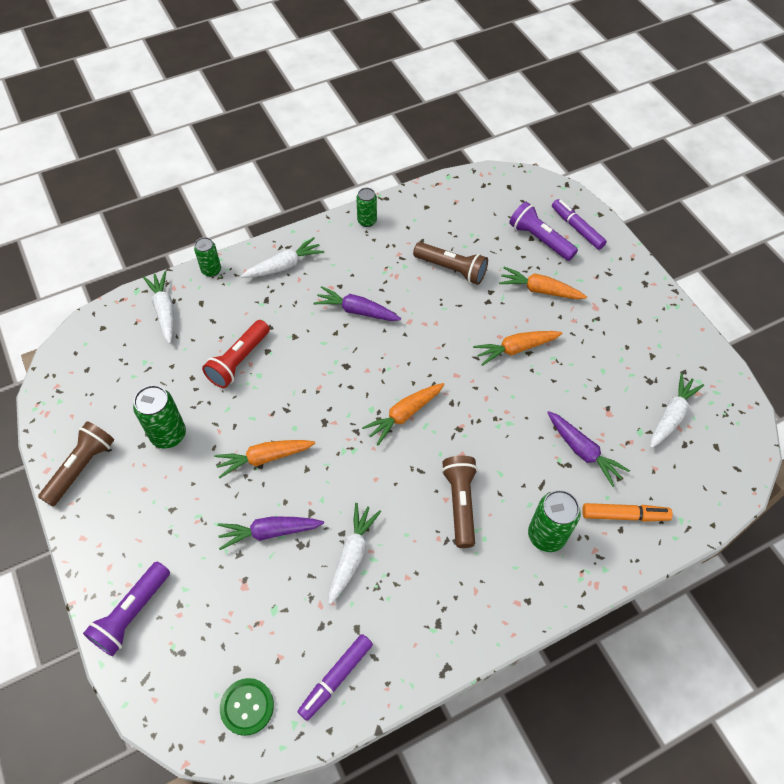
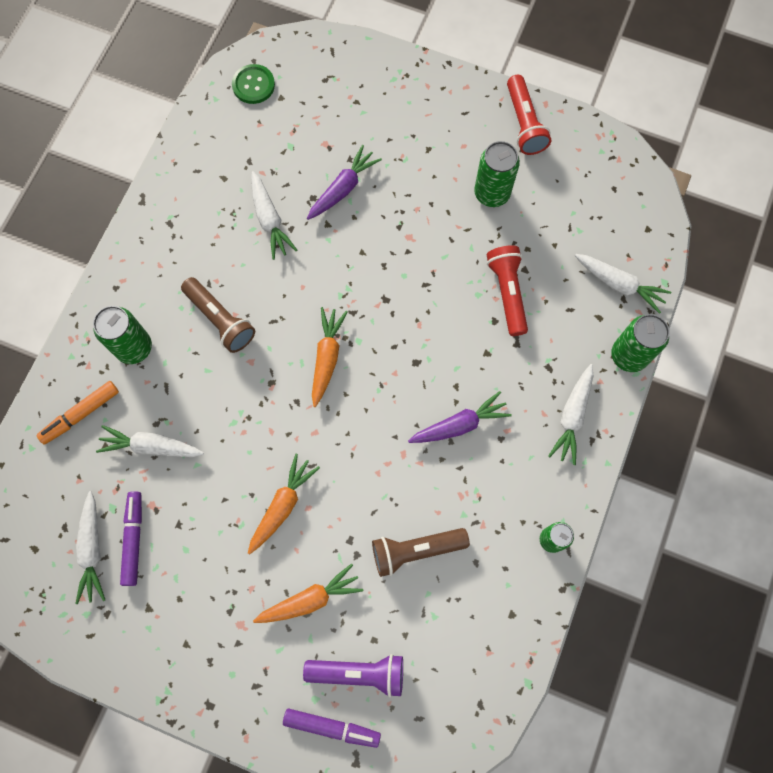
camera: 140 degrees right, 15 degrees up
(81, 468) = (524, 123): brown flashlight -> red flashlight
(132, 613) = (380, 74): purple flashlight -> none
(211, 270) = (628, 355): green can -> green can, size x1.58
(264, 458) = (402, 234): orange carrot -> none
(336, 678) = (211, 140): purple marker -> purple marker (134, 539)
(583, 451) = (151, 446): purple carrot -> white carrot

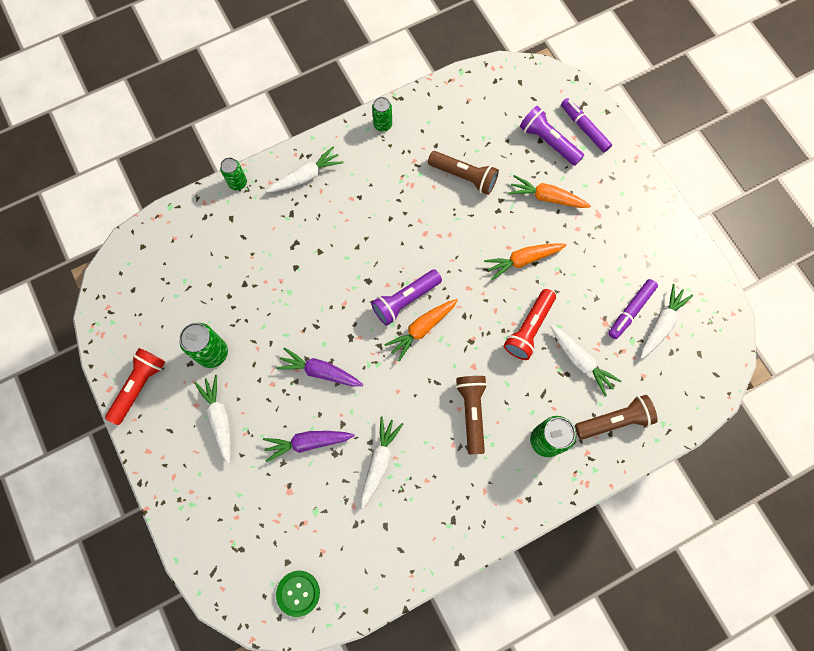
camera: 140 degrees left, 0 degrees up
(80, 414) = (614, 421): orange marker -> brown flashlight
(365, 372) = (405, 300): none -> purple flashlight
(460, 424) = (376, 223): purple carrot -> purple carrot (320, 371)
(507, 293) = (270, 278): red flashlight -> red flashlight (529, 328)
(619, 285) = (197, 227): white carrot -> white carrot (219, 418)
(628, 355) = (238, 183): green can -> green can, size x0.63

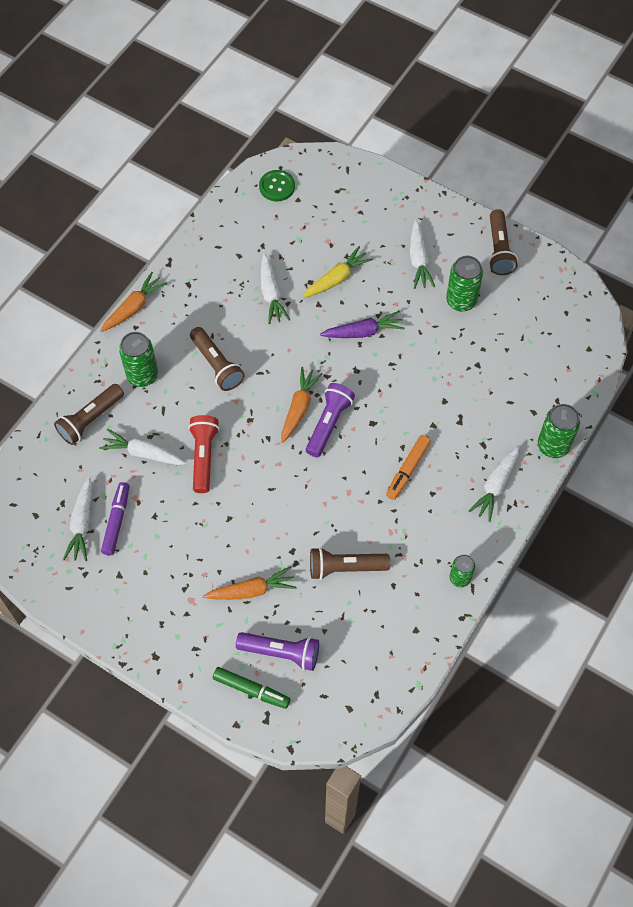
camera: 150 degrees right, 10 degrees down
(139, 386) = (499, 249): red flashlight -> brown flashlight
(219, 418) = (418, 260): white carrot -> white carrot turned 45 degrees clockwise
(238, 183) = (553, 446): green can -> green can, size x1.58
(307, 443) = (337, 278): purple carrot -> yellow carrot
(366, 225) = (407, 470): none -> orange marker
(522, 260) = (242, 515): orange carrot -> orange carrot (134, 307)
(584, 128) = (251, 690): purple marker -> green marker

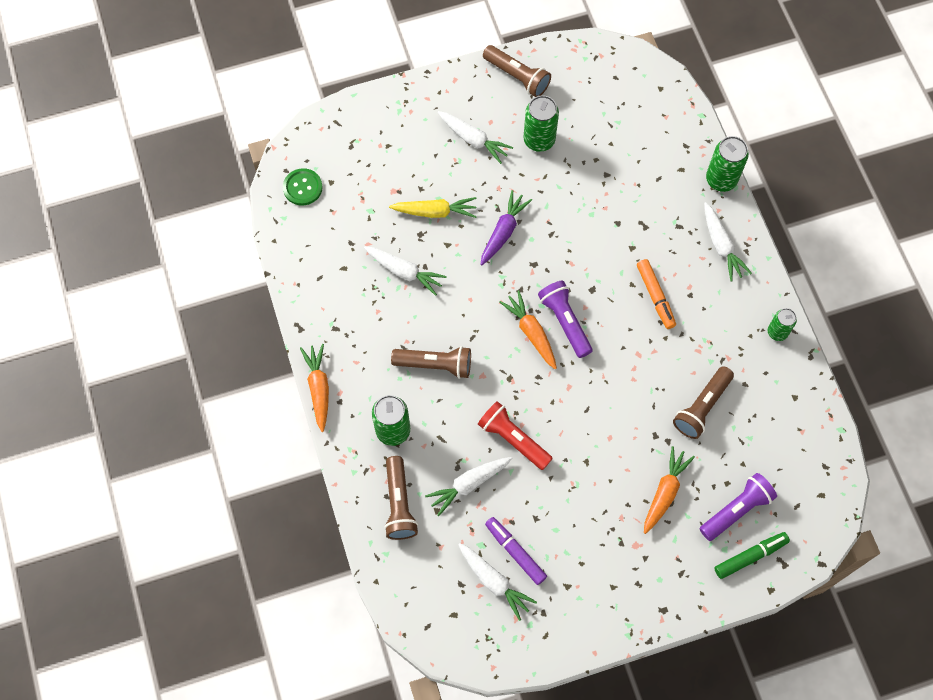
camera: 50 degrees left, 5 degrees up
(337, 278) = (435, 212): yellow carrot -> yellow carrot turned 90 degrees clockwise

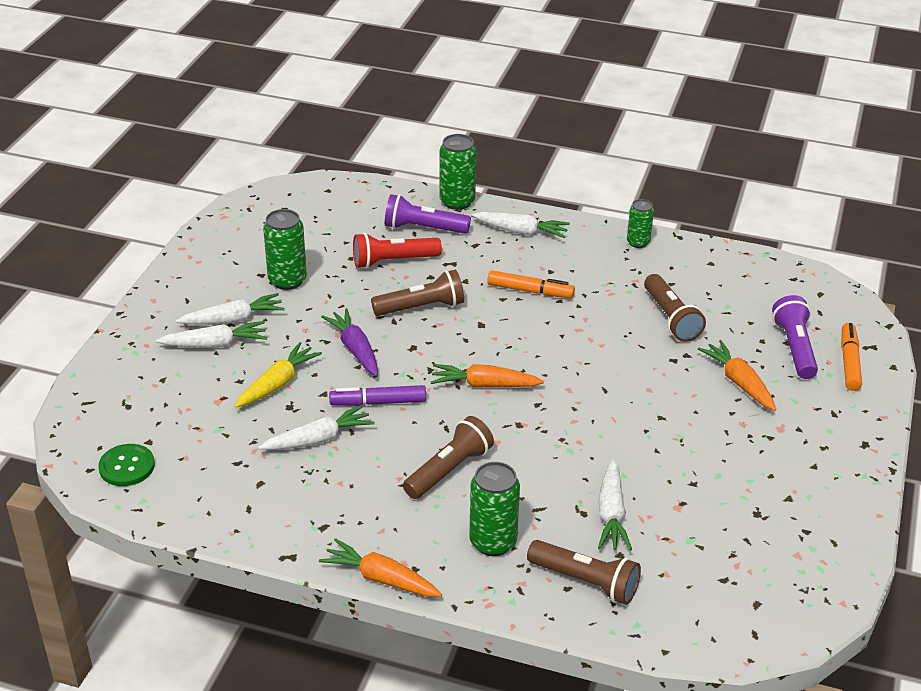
camera: 55 degrees left, 30 degrees down
(494, 582) = (742, 551): white carrot -> white carrot (215, 344)
(513, 439) = (590, 455): red flashlight -> red flashlight (393, 261)
(515, 552) = (719, 517): purple marker -> purple marker (378, 402)
(517, 77) = (204, 261): brown flashlight -> brown flashlight (421, 307)
(565, 322) = (496, 357): purple flashlight -> purple flashlight (424, 228)
(750, 556) = (849, 362): green marker -> orange marker

